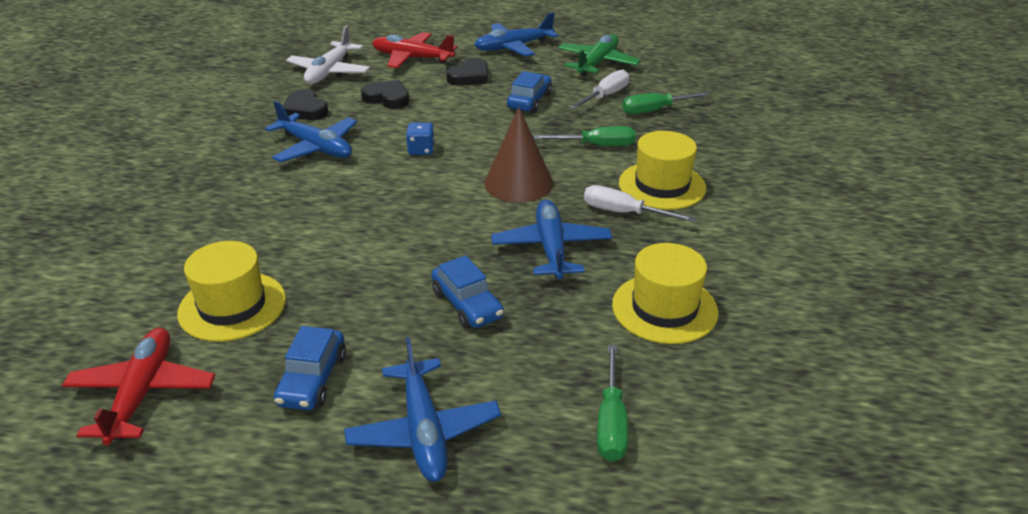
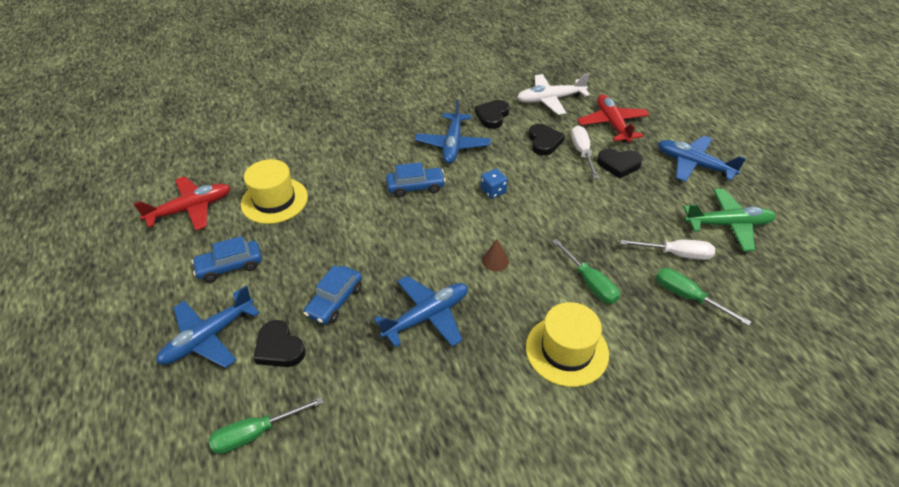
camera: 60 degrees right, 10 degrees up
(498, 369) = (279, 348): none -> black heart
(518, 183) = (495, 261): brown cone -> brown cone, size x0.47
(529, 101) = (617, 213): blue car -> blue car (416, 187)
(624, 213) = (505, 341): white screwdriver -> white screwdriver (582, 152)
(664, 308) = (398, 417): yellow hat -> none

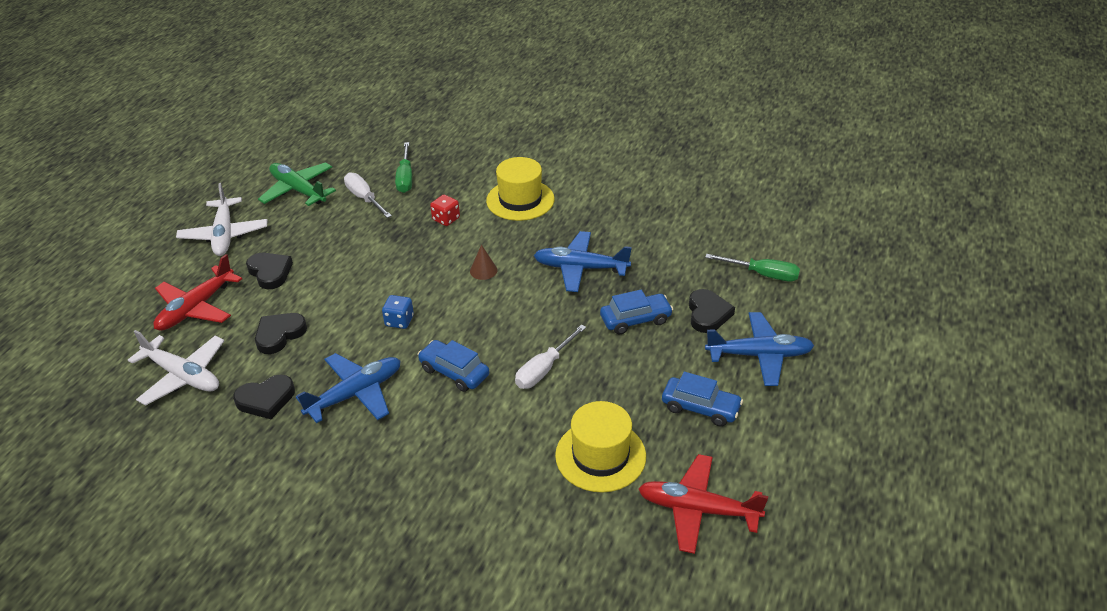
camera: 135 degrees left, 5 degrees down
(582, 152) = (272, 302): white screwdriver -> white screwdriver (544, 369)
(590, 283) = (446, 219): green screwdriver -> red dice
(693, 165) = (224, 235): blue plane -> white plane

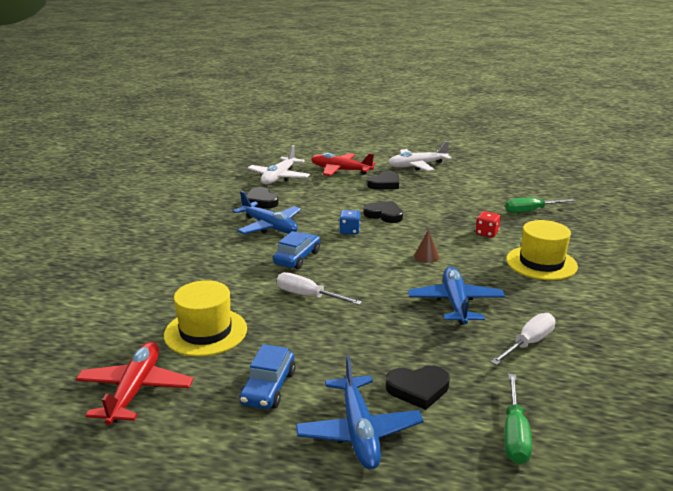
camera: 80 degrees right, 15 degrees down
(279, 335) = (322, 196): black heart -> black heart (384, 215)
(298, 190) = (482, 178): green plane -> none
(364, 198) = (490, 200): white screwdriver -> white screwdriver (528, 343)
(635, 320) = (390, 340): blue car -> none

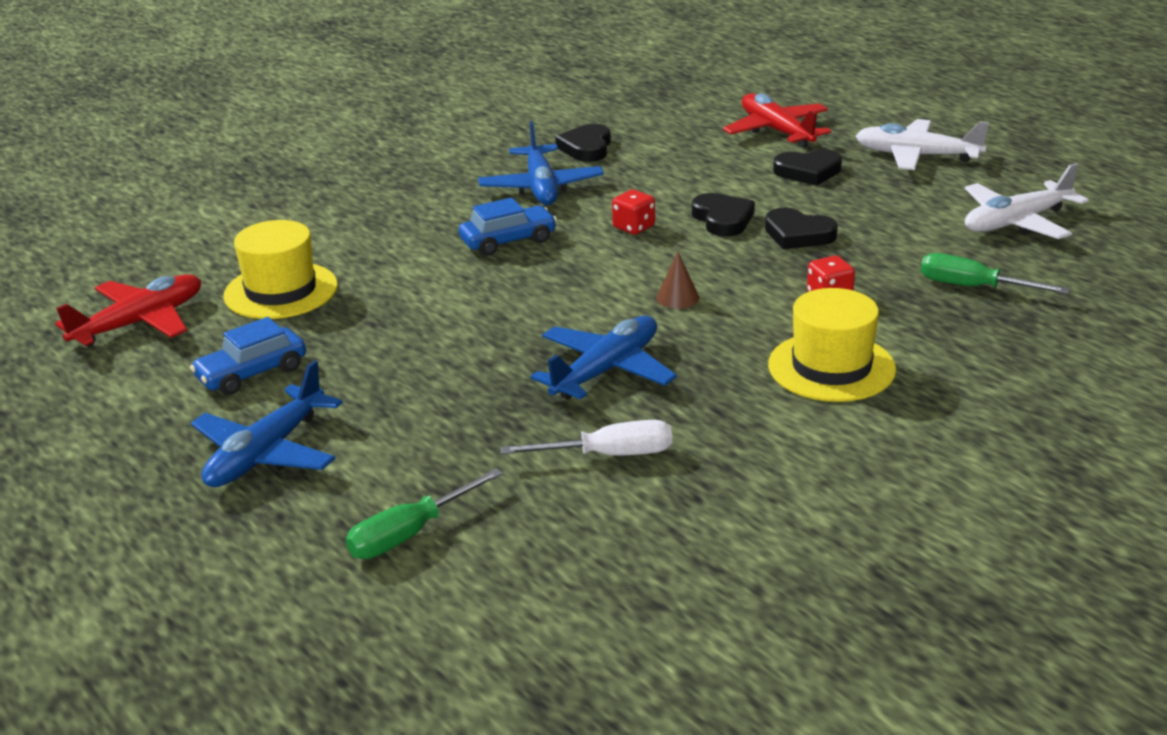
camera: 40 degrees right, 5 degrees up
(279, 177) = (667, 118): white plane -> white plane (1016, 222)
(308, 296) = (445, 292): white screwdriver -> none
(349, 231) = (634, 227): blue dice -> red dice
(418, 389) = (391, 443): black heart -> black heart (798, 234)

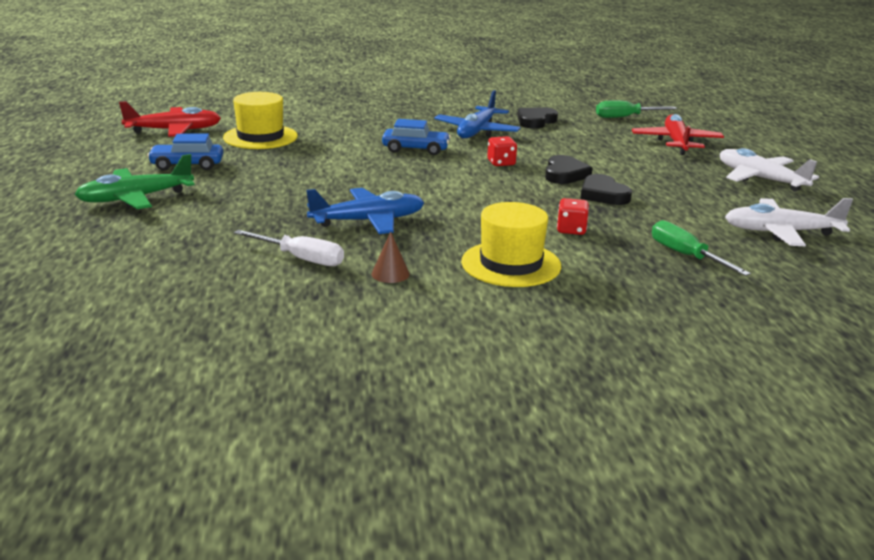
camera: 30 degrees right, 5 degrees down
(266, 453) = (135, 198): blue plane -> green plane
(410, 534) = (139, 255): green screwdriver -> green screwdriver (625, 117)
(677, 297) = (470, 201): brown cone -> brown cone (390, 274)
(808, 172) = (664, 167): black heart -> none

